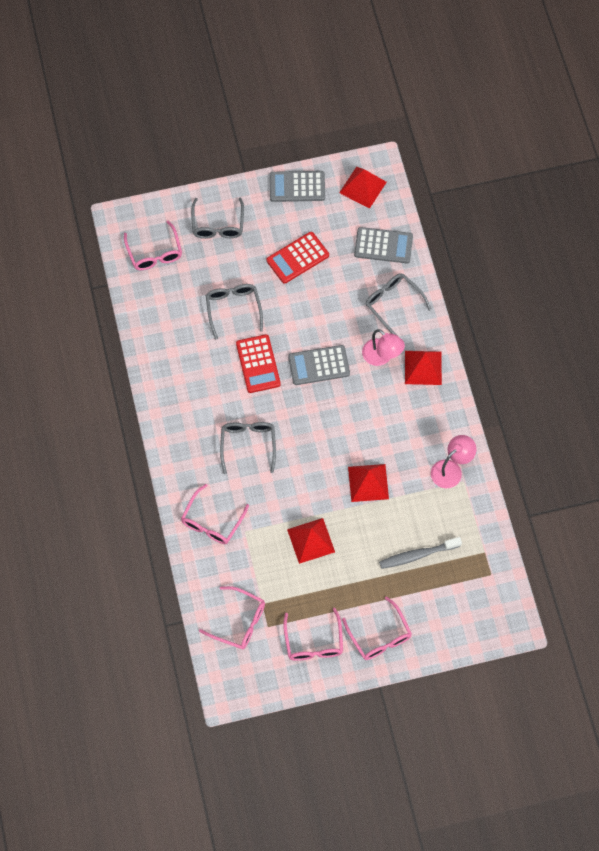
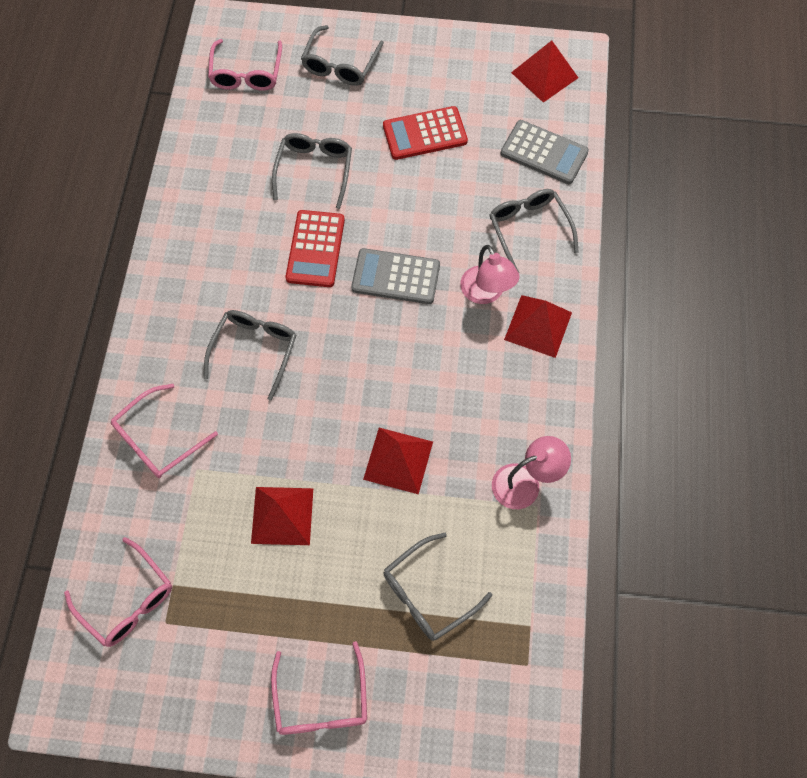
camera: 20 degrees right, 0 degrees up
(297, 187) = (460, 50): grey calculator -> none
(313, 642) = (220, 673): pink glasses -> none
(417, 555) = (427, 594): grey toothbrush -> grey glasses

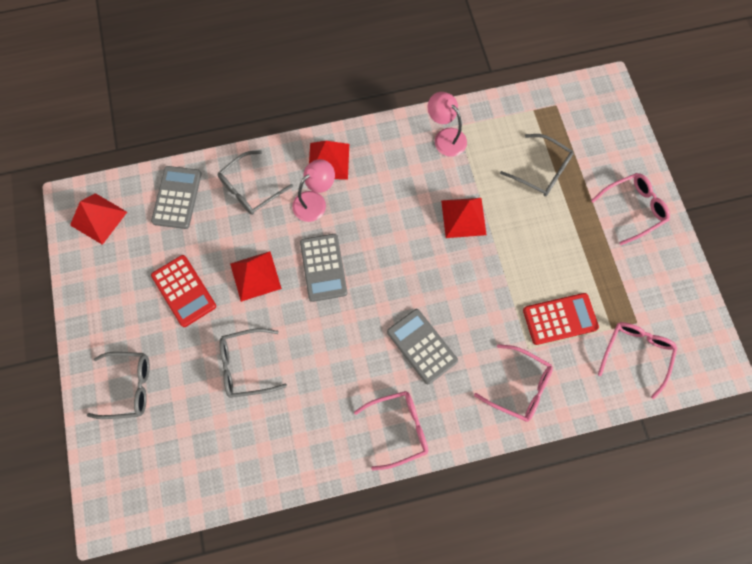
camera: 110 degrees left, 5 degrees up
(246, 74) = (160, 467): pink glasses -> pink glasses (399, 428)
(255, 350) = (422, 346): grey glasses -> grey calculator
(282, 515) = (534, 277): red pyramid -> red pyramid (255, 276)
(315, 249) = (320, 336): red calculator -> red calculator (560, 319)

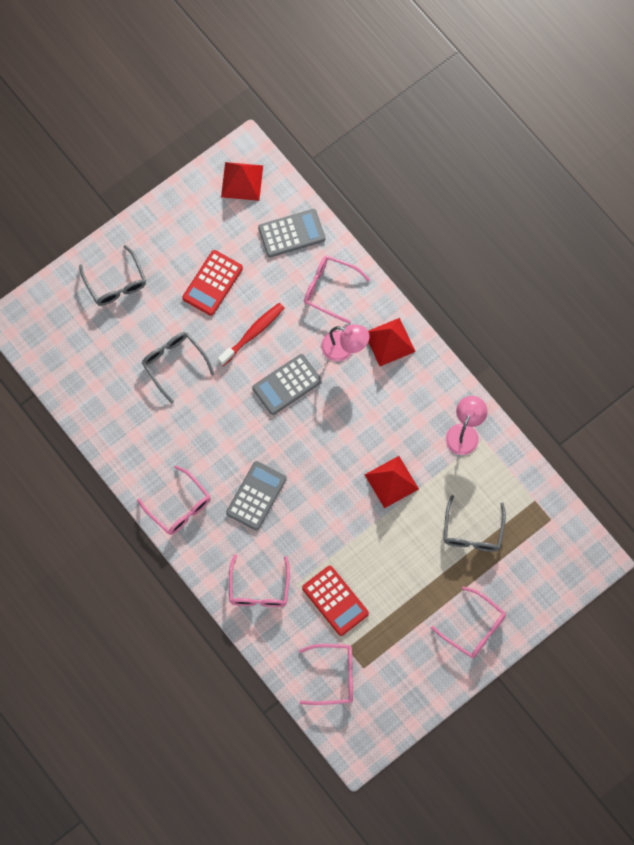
camera: 65 degrees right, 0 degrees up
(250, 189) = (329, 289): grey glasses -> pink glasses
(255, 276) = (253, 333): red pyramid -> red toothbrush

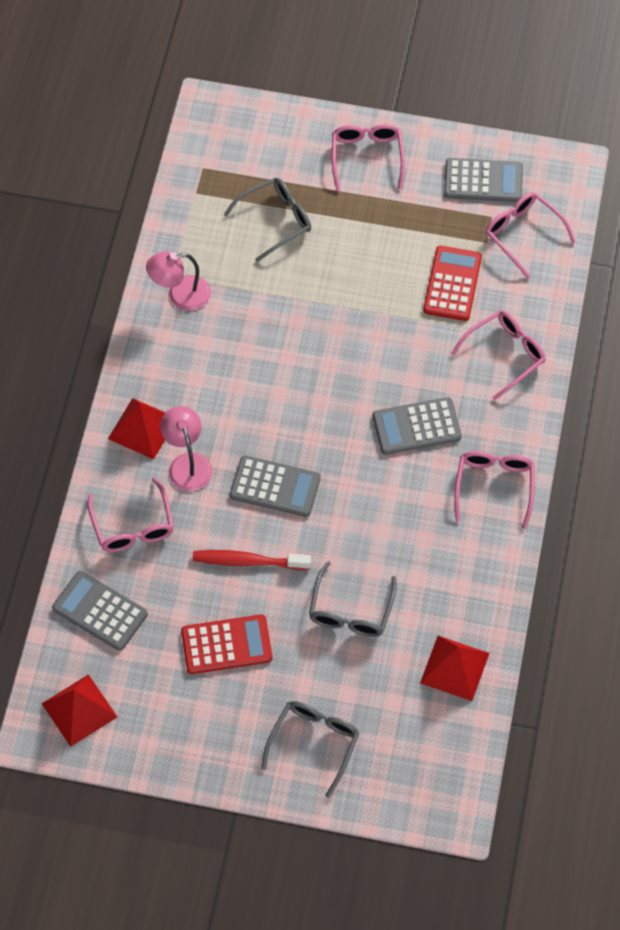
camera: 130 degrees left, 10 degrees down
(391, 481) = (289, 321): red pyramid -> red pyramid (454, 668)
(394, 686) = (483, 181): none -> grey calculator

